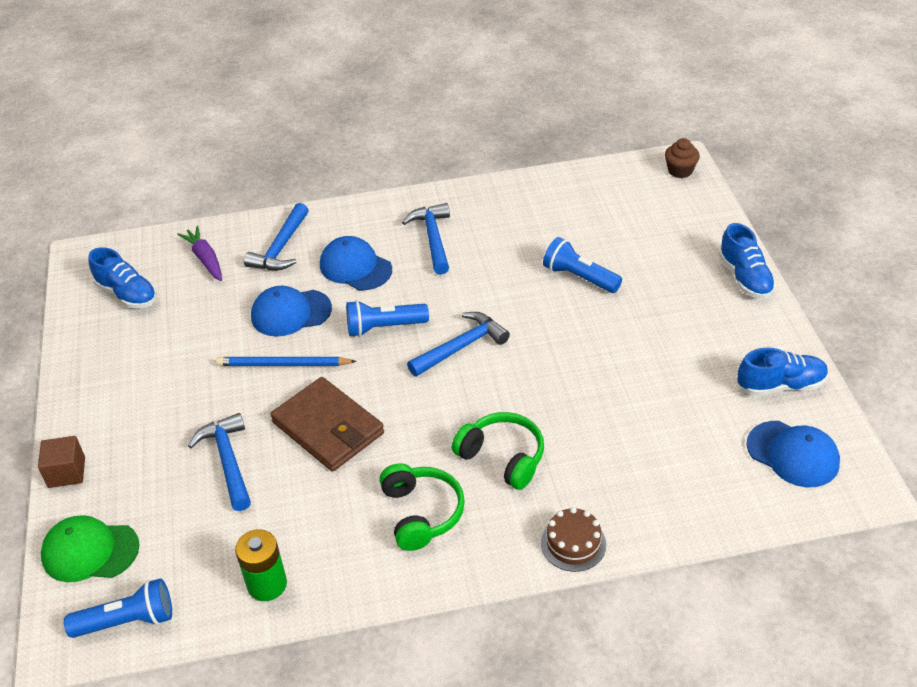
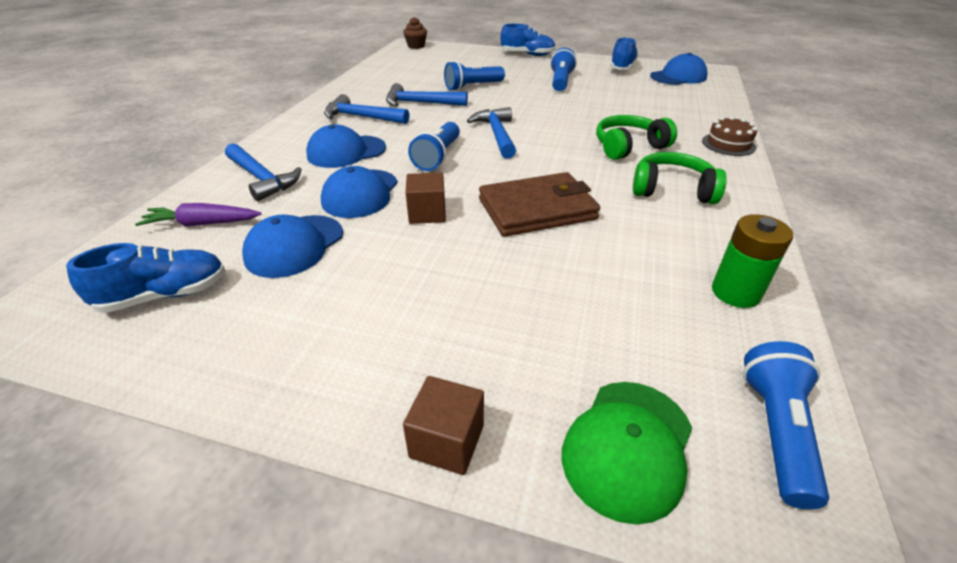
camera: 65 degrees left, 5 degrees down
(203, 318) = (295, 246): none -> blue cap
(228, 461) = (537, 279): blue hammer -> blue hammer (420, 103)
(283, 364) = (427, 213): blue pencil -> brown cube
(663, 343) = (560, 82): none -> blue flashlight

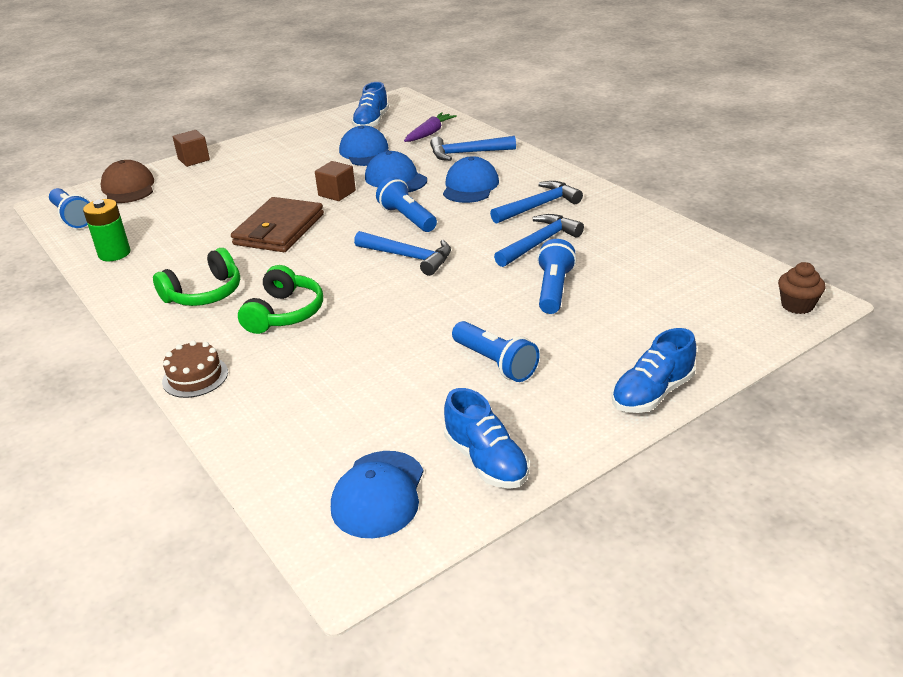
camera: 130 degrees right, 5 degrees down
(628, 447) = (128, 188): green cap -> brown cap

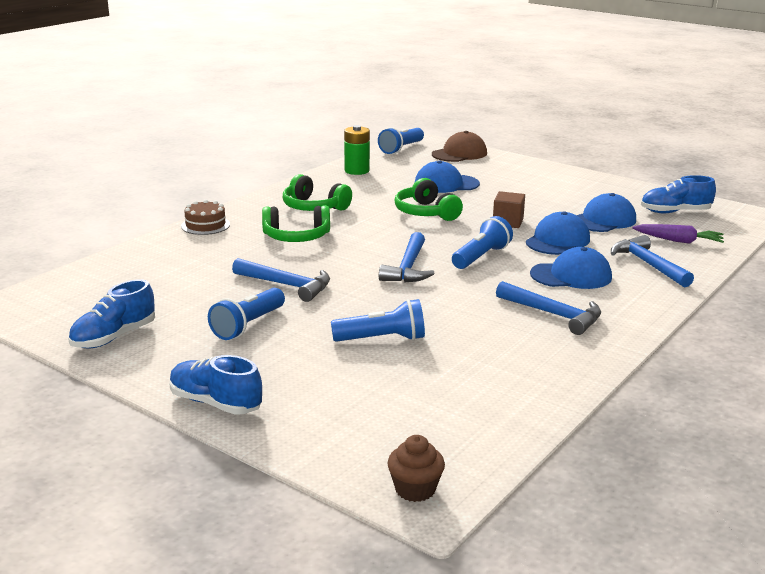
camera: 70 degrees right, 10 degrees down
(194, 159) = (526, 163): brown cube -> none
(279, 229) = (426, 212): brown wallet -> green headphones
(378, 494) = (76, 304): blue cap -> blue cap (446, 184)
(539, 243) = (471, 323): blue hammer -> blue hammer (286, 285)

